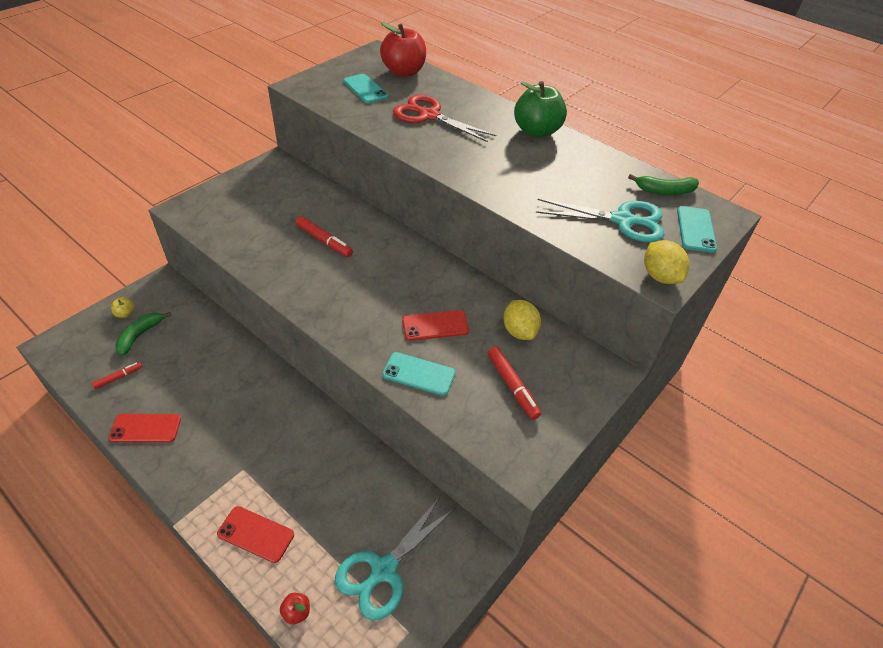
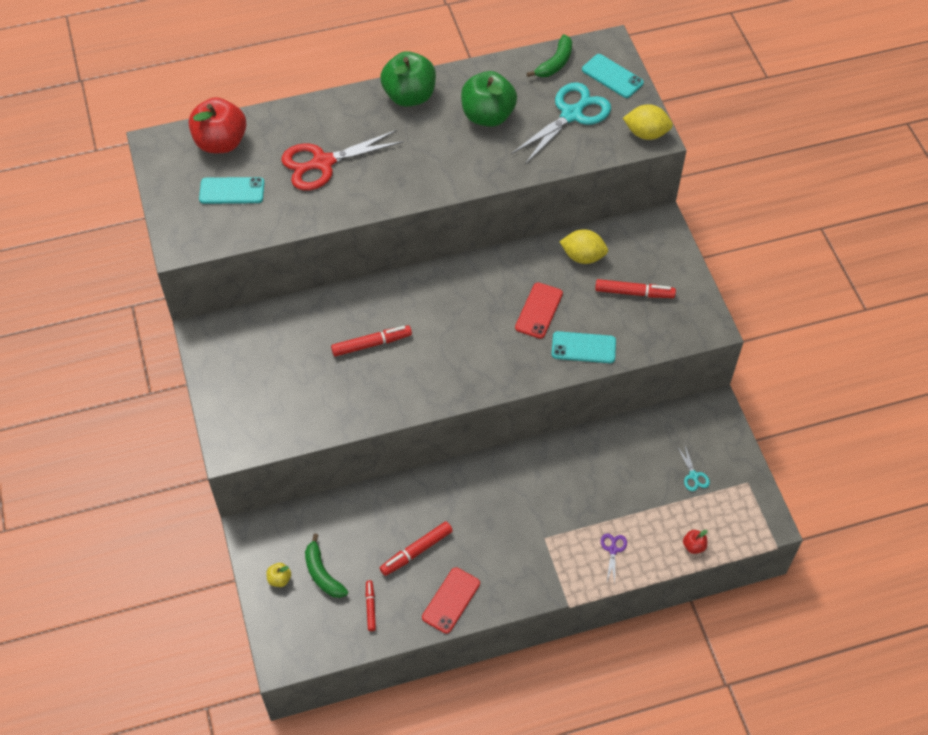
camera: 55 degrees left, 10 degrees up
(186, 383) = (416, 551): none -> red marker
(256, 534) = (613, 550): red phone -> purple scissors
(384, 570) = (693, 476): turquoise scissors -> turquoise scissors, size x0.43
(419, 374) = (583, 347): turquoise phone -> turquoise phone turned 45 degrees clockwise
(564, 175) = (487, 116): none -> green apple

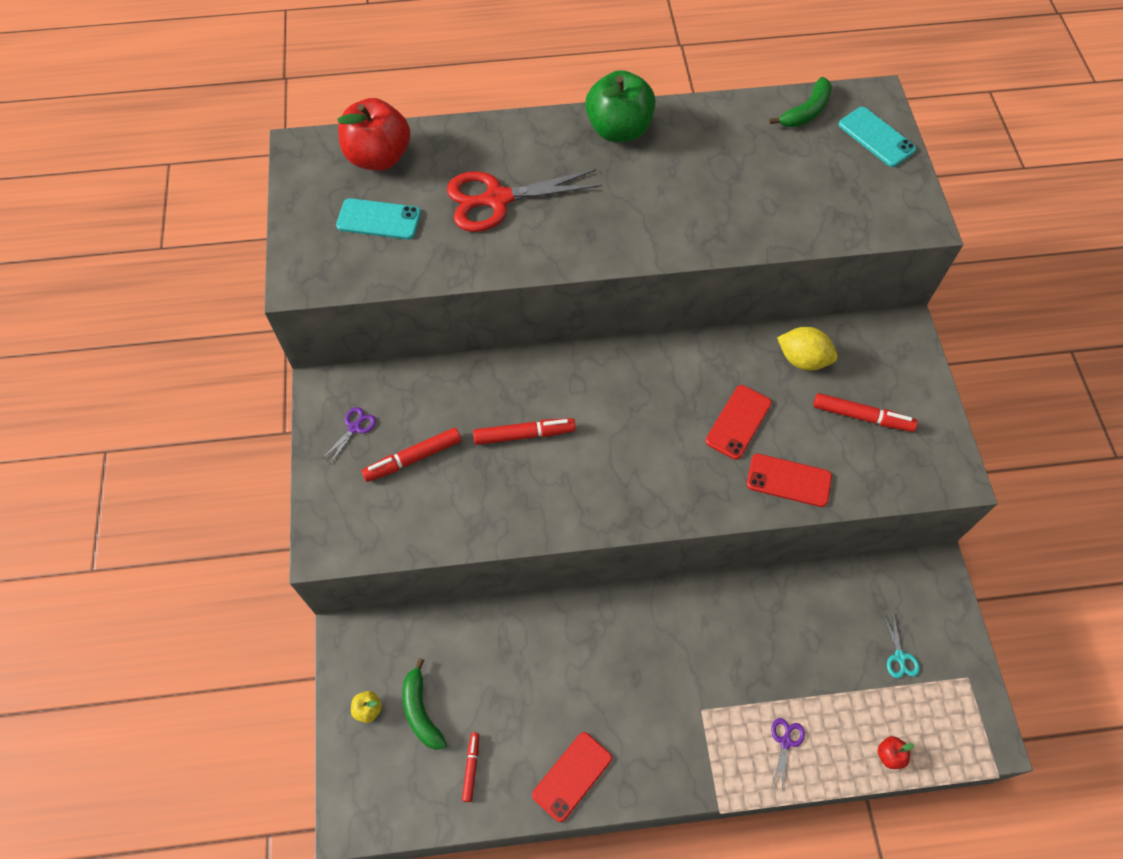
camera: 10 degrees right, 5 degrees up
(234, 358) = (354, 428): none -> purple scissors
(416, 551) = (540, 701): red marker -> red marker (413, 458)
(487, 116) = (712, 167): green apple -> none
(571, 115) = (818, 179): turquoise scissors -> none
(583, 347) = (788, 480): turquoise phone -> red phone
(646, 133) = (912, 216): yellow lemon -> none

